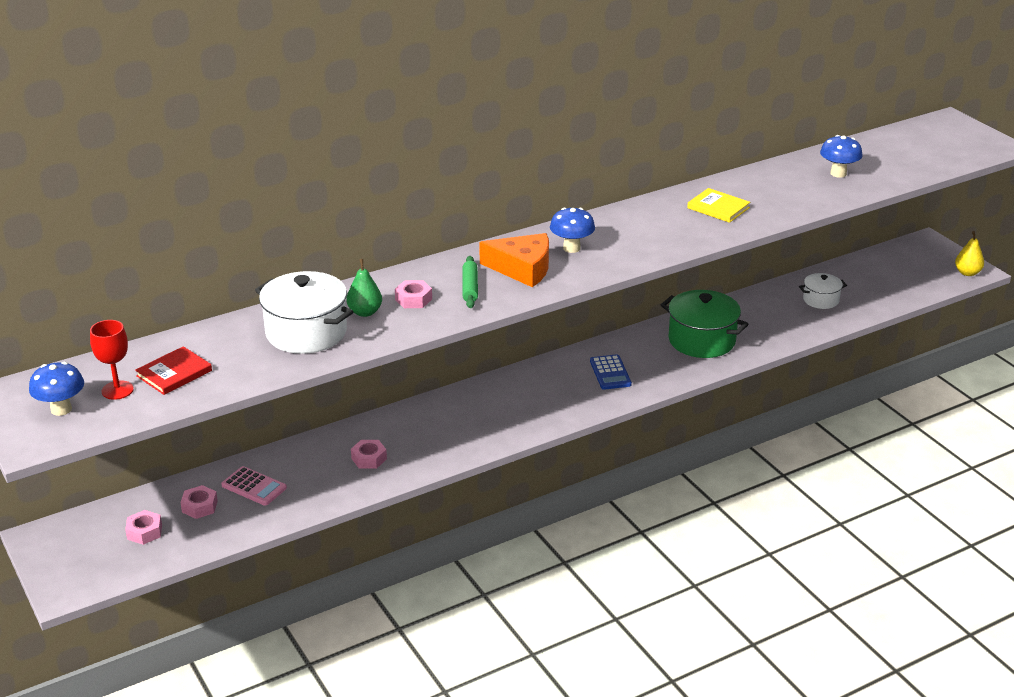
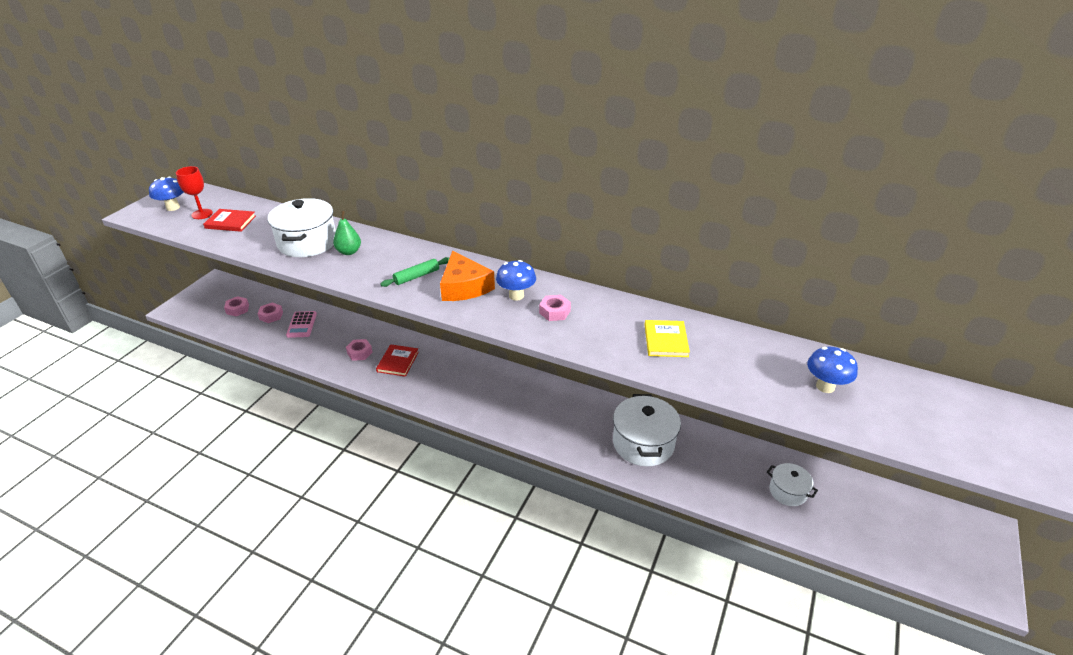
camera: 55 degrees right, 5 degrees up
(413, 299) = (381, 262): pink nut -> pink nut (554, 312)
(419, 437) = (398, 362): none -> red book
(610, 373) = (550, 413): blue calculator -> none
(701, 340) = (643, 443): green pot -> white pot
(967, 273) = (979, 587): yellow pear -> none

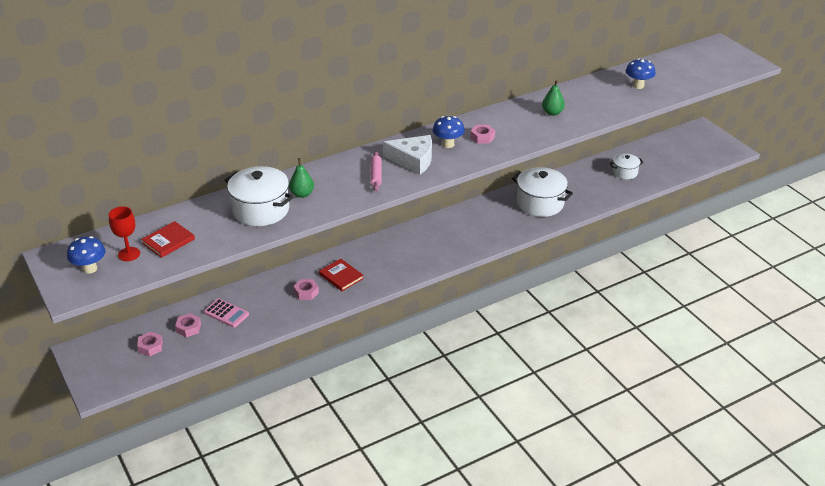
camera: 55 degrees left, 0 degrees up
(416, 276) = (376, 175): green rolling pin -> pink rolling pin
(464, 287) = (413, 160): orange cheese -> white cheese
(666, 340) = (552, 113): yellow book -> green pear

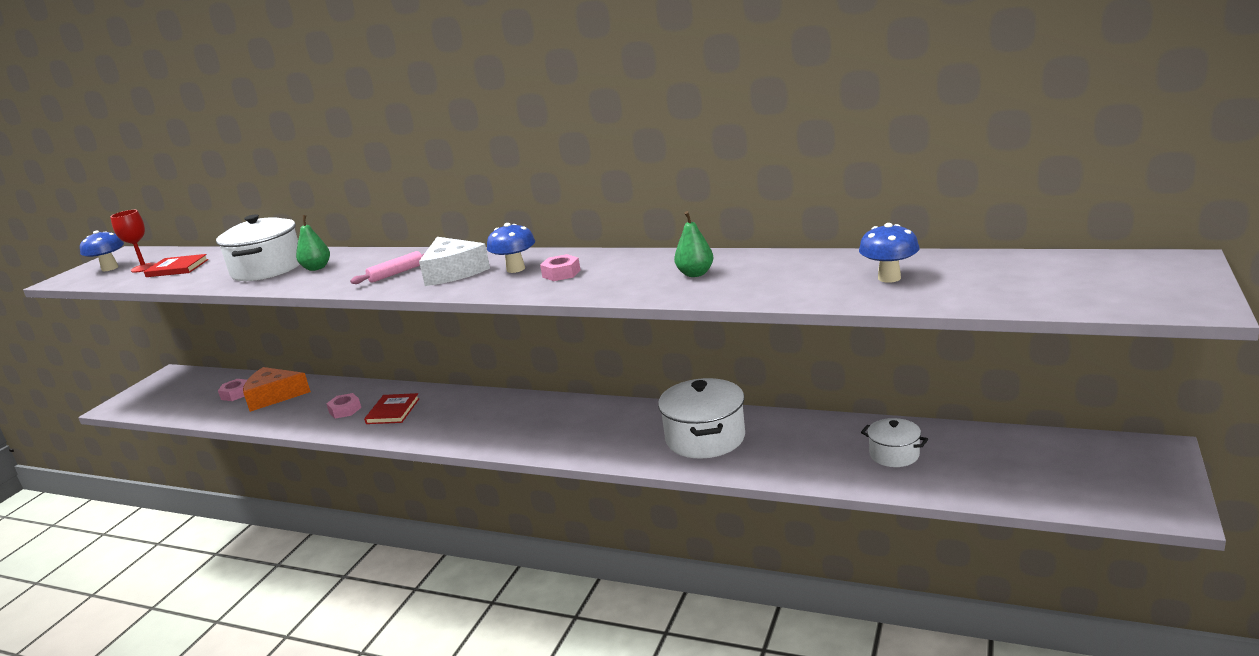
camera: 55 degrees right, 15 degrees down
(150, 347) = (194, 394): pink nut -> none
(226, 313) = (274, 396): pink calculator -> orange cheese

